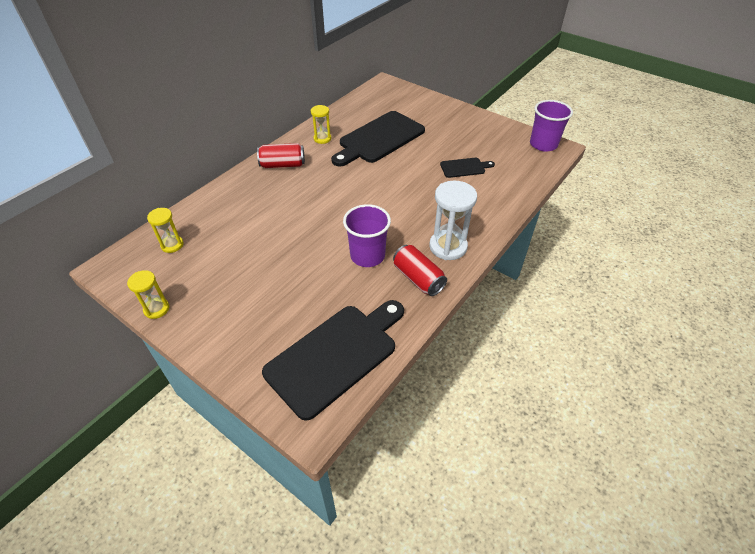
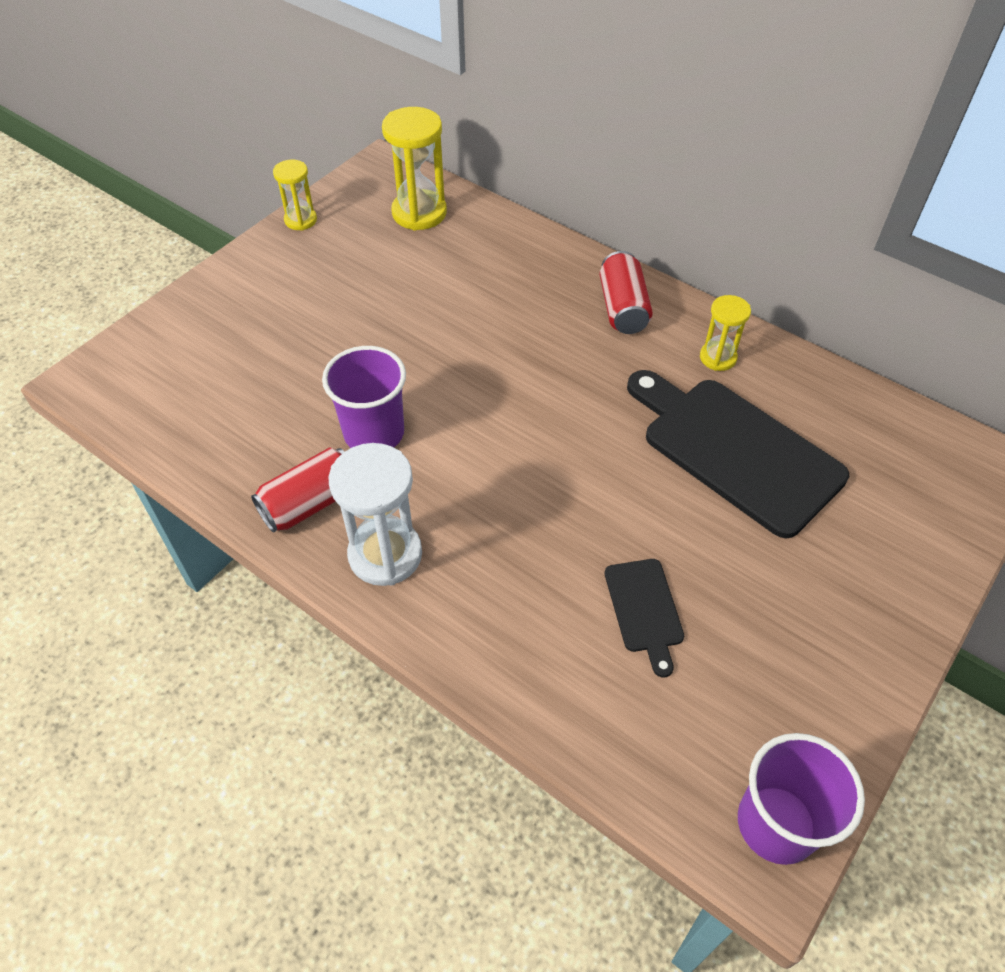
camera: 90 degrees right, 5 degrees up
(172, 245) = (419, 213): yellow hourglass -> yellow hourglass, size x1.70
(335, 355) = (180, 399): black cutting board -> none

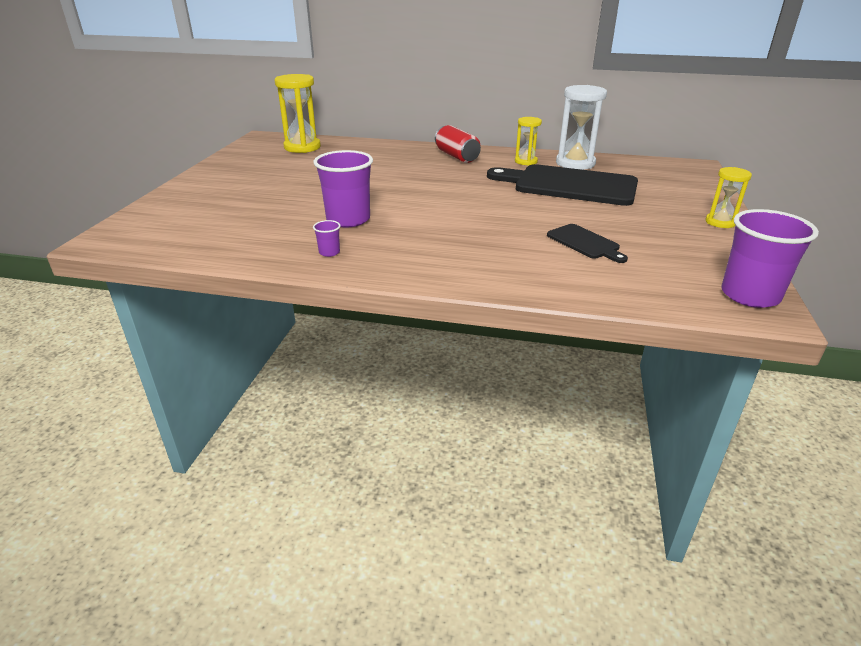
camera: 25 degrees left, 20 degrees down
(300, 220) = (224, 160): yellow hourglass -> yellow hourglass (720, 222)
(310, 503) = (329, 252): red can -> purple cup
(385, 554) = (402, 260): white hourglass -> white hourglass (575, 163)

